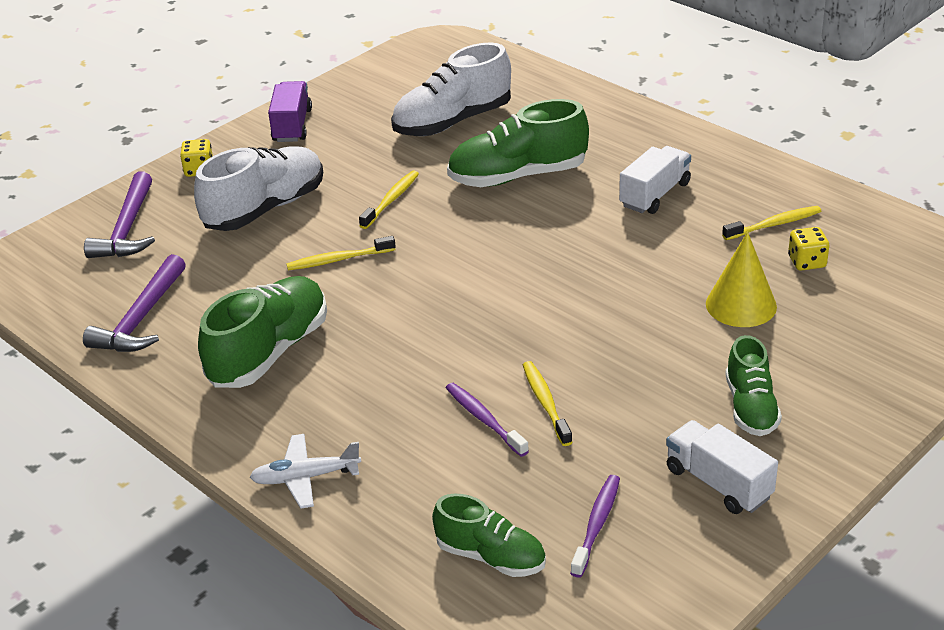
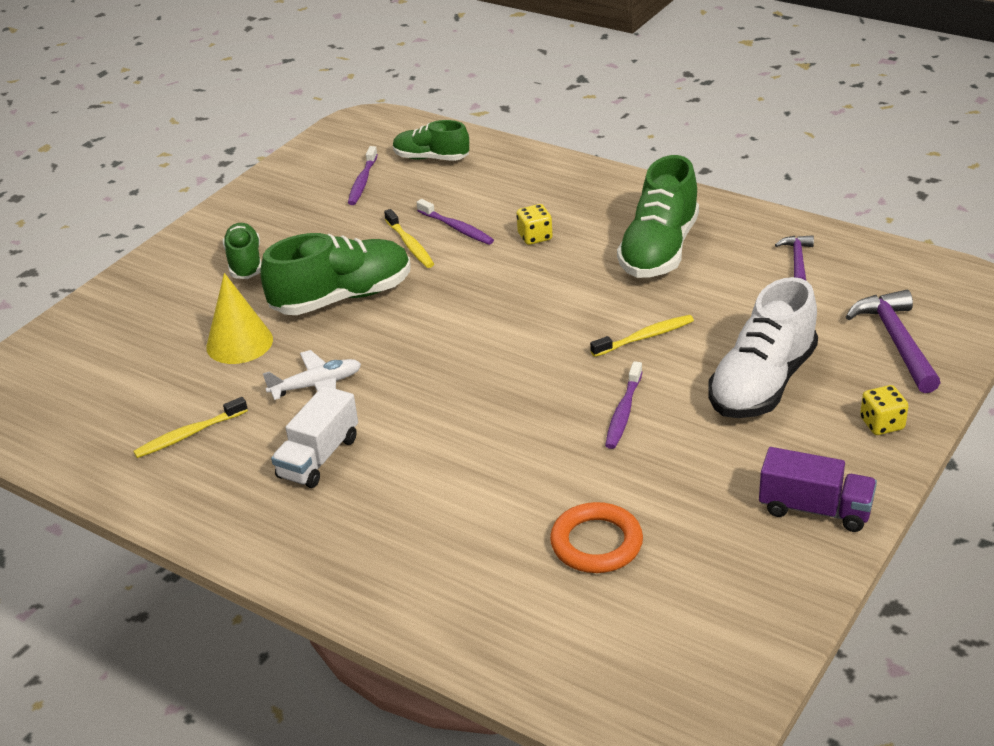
camera: 170 degrees right, 0 degrees up
(141, 318) = (797, 261): purple hammer -> purple hammer, size x0.58
(292, 126) = (815, 509): purple truck -> purple truck turned 60 degrees counterclockwise
(305, 478) = (577, 178): white plane -> white plane (317, 385)
(391, 200) = (623, 412): yellow toothbrush -> purple toothbrush
(452, 122) = (596, 543): white shoe -> orange ring
(518, 176) = (485, 464): green shoe -> green shoe (342, 298)
(718, 483) = (277, 213): white truck -> none
(806, 262) = (165, 394): yellow dice -> yellow dice (535, 237)

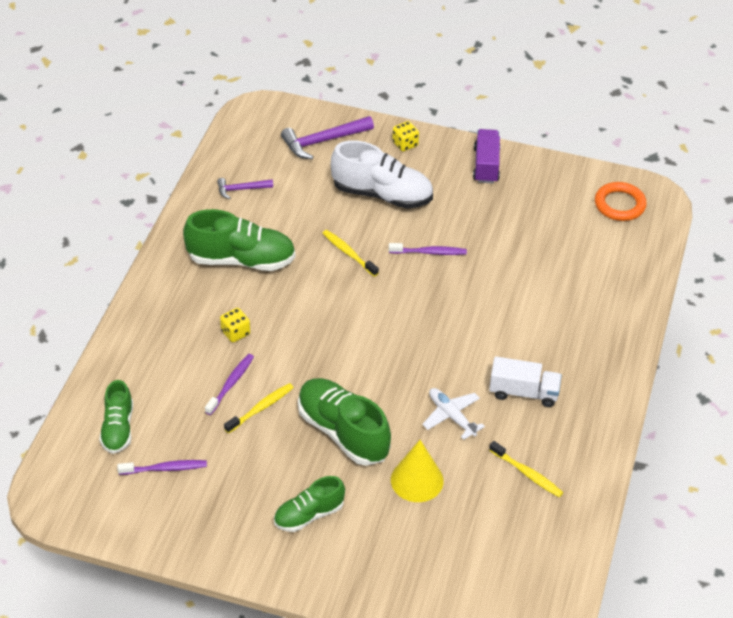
camera: 110 degrees left, 10 degrees up
(596, 543) = (546, 247): orange ring -> orange ring (619, 204)

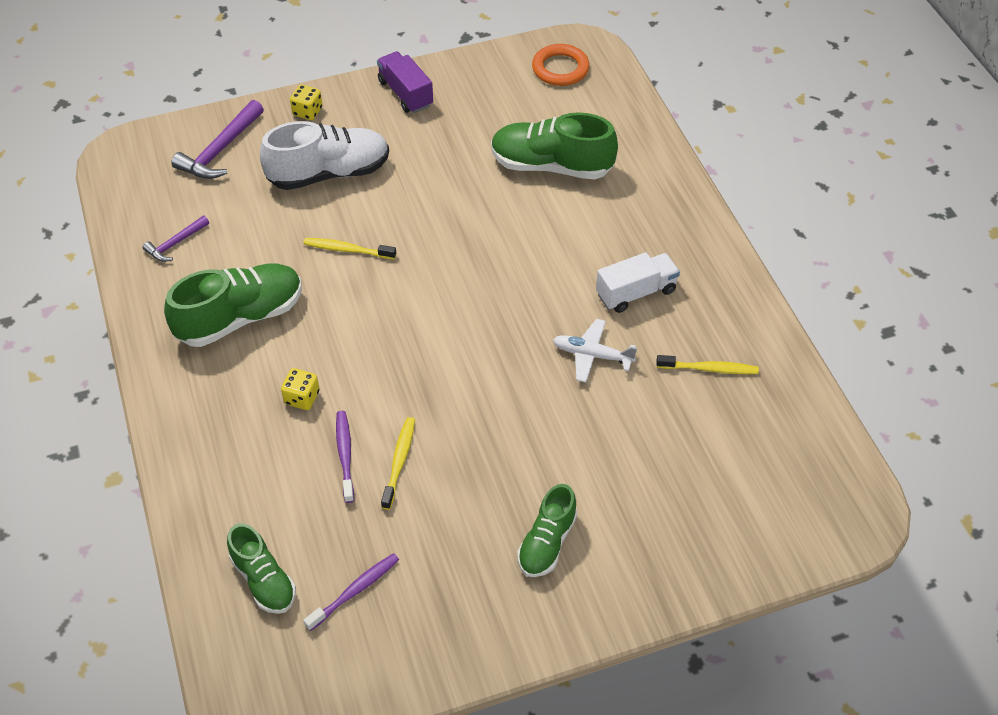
camera: 35 degrees left, 5 degrees up
(343, 432) = (504, 435): green shoe -> green shoe (551, 166)
(417, 480) = (617, 439): yellow cone -> none
(429, 252) = (427, 206): purple toothbrush -> none

